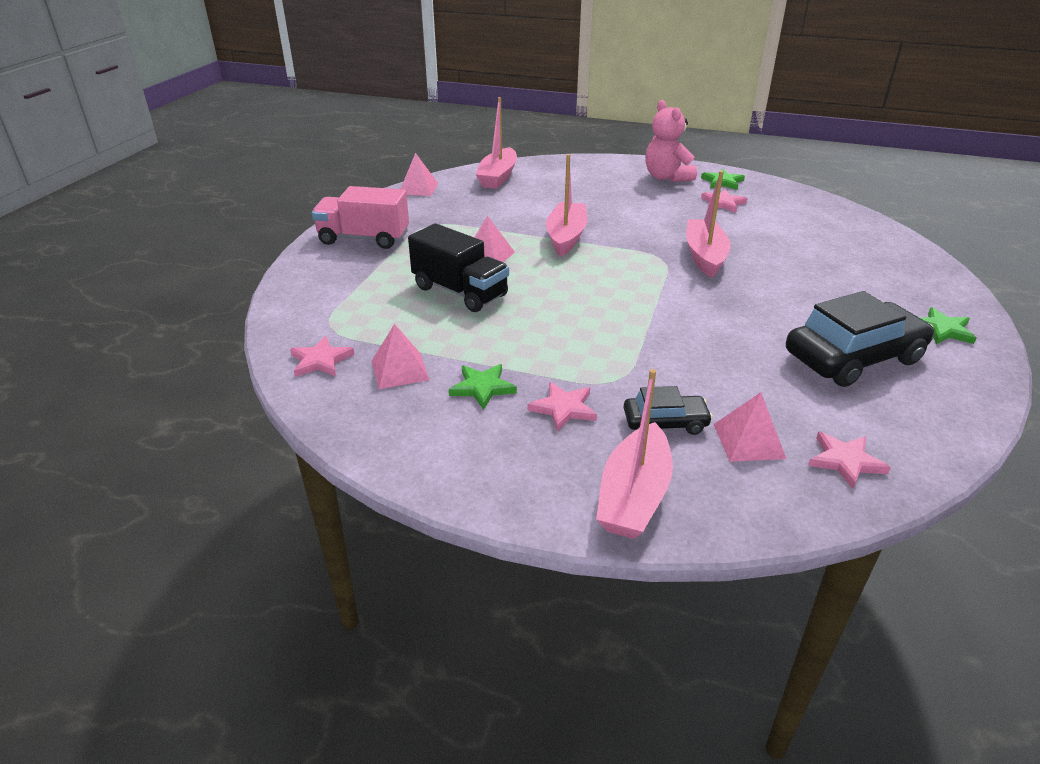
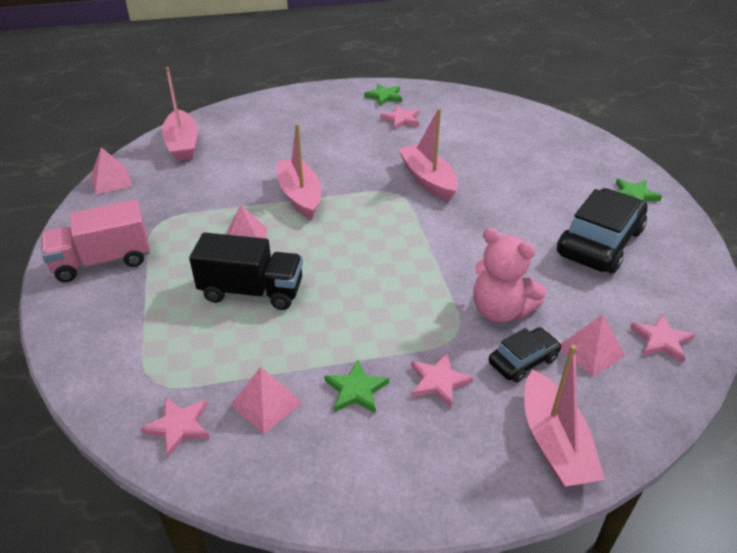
camera: 30 degrees left, 5 degrees up
(666, 177) = (336, 103): pink teddy bear -> pink teddy bear (500, 310)

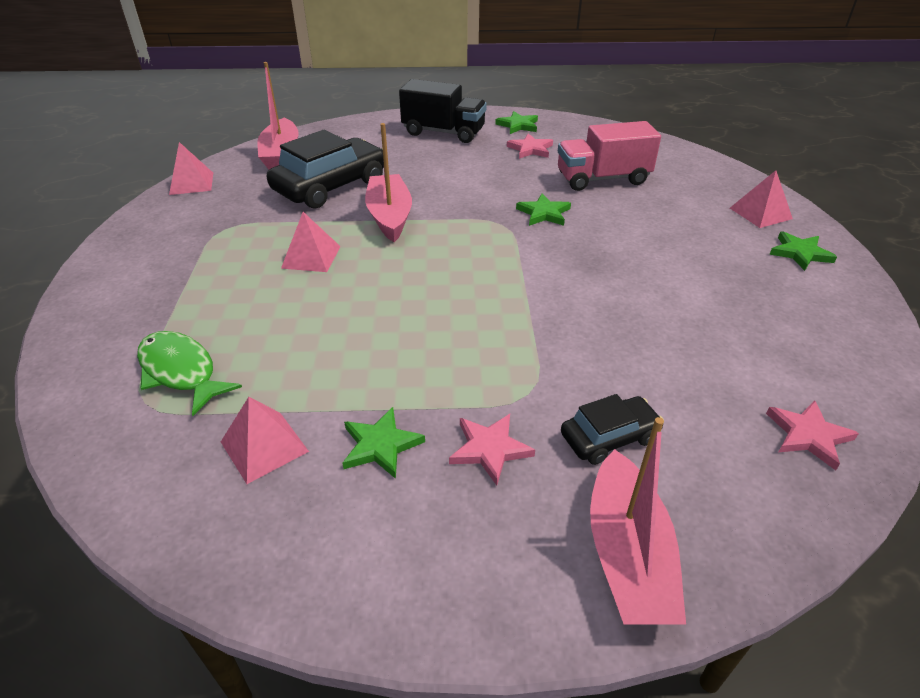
camera: 10 degrees right, 0 degrees up
(103, 261) = (146, 262): pink truck -> pink truck (602, 179)
(174, 353) = (181, 372): none -> green fish
(179, 426) = (149, 459): pink star -> none
(252, 291) = (297, 313): black truck -> black truck (443, 132)
(428, 180) = (543, 213): pink boat -> green star
(500, 310) = (594, 370): pink teddy bear -> none
(590, 351) = (705, 437): pink pyramid -> pink pyramid (760, 213)
(599, 242) = (744, 303): black car -> black car (331, 186)

